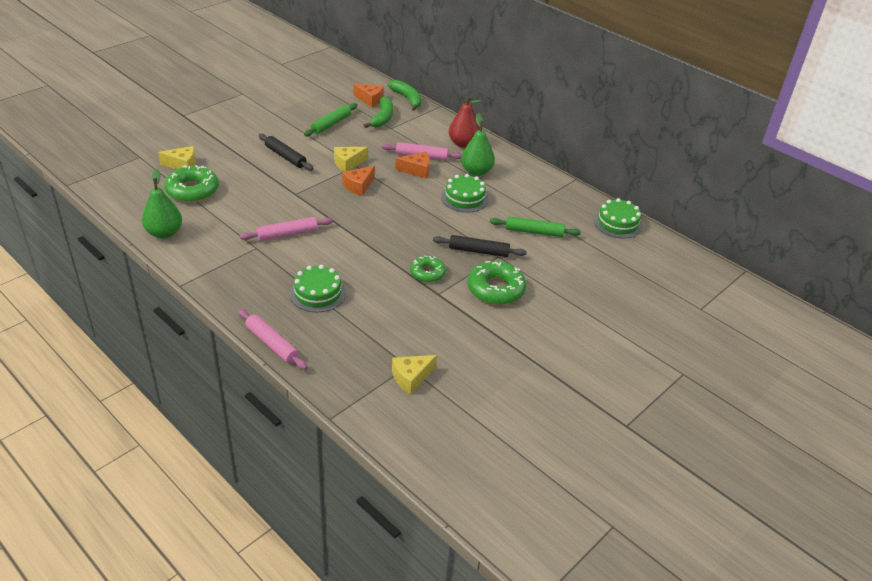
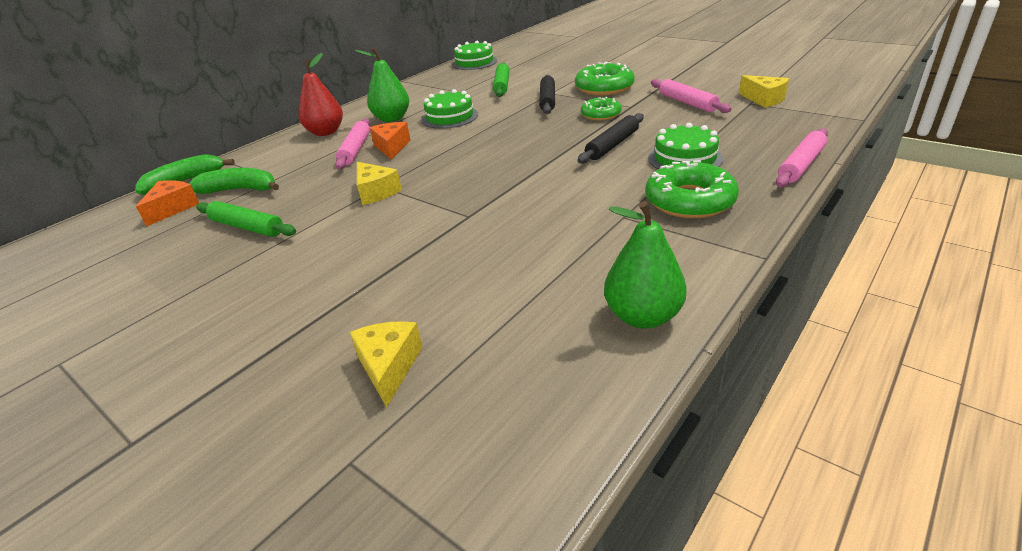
camera: 90 degrees left, 5 degrees down
(192, 190) = (486, 323): green donut -> green donut (689, 201)
(285, 157) = (354, 247): black rolling pin -> black rolling pin (612, 145)
(287, 234) = (575, 201): pink rolling pin -> pink rolling pin (687, 102)
(359, 186) = (437, 175): orange cheese -> none

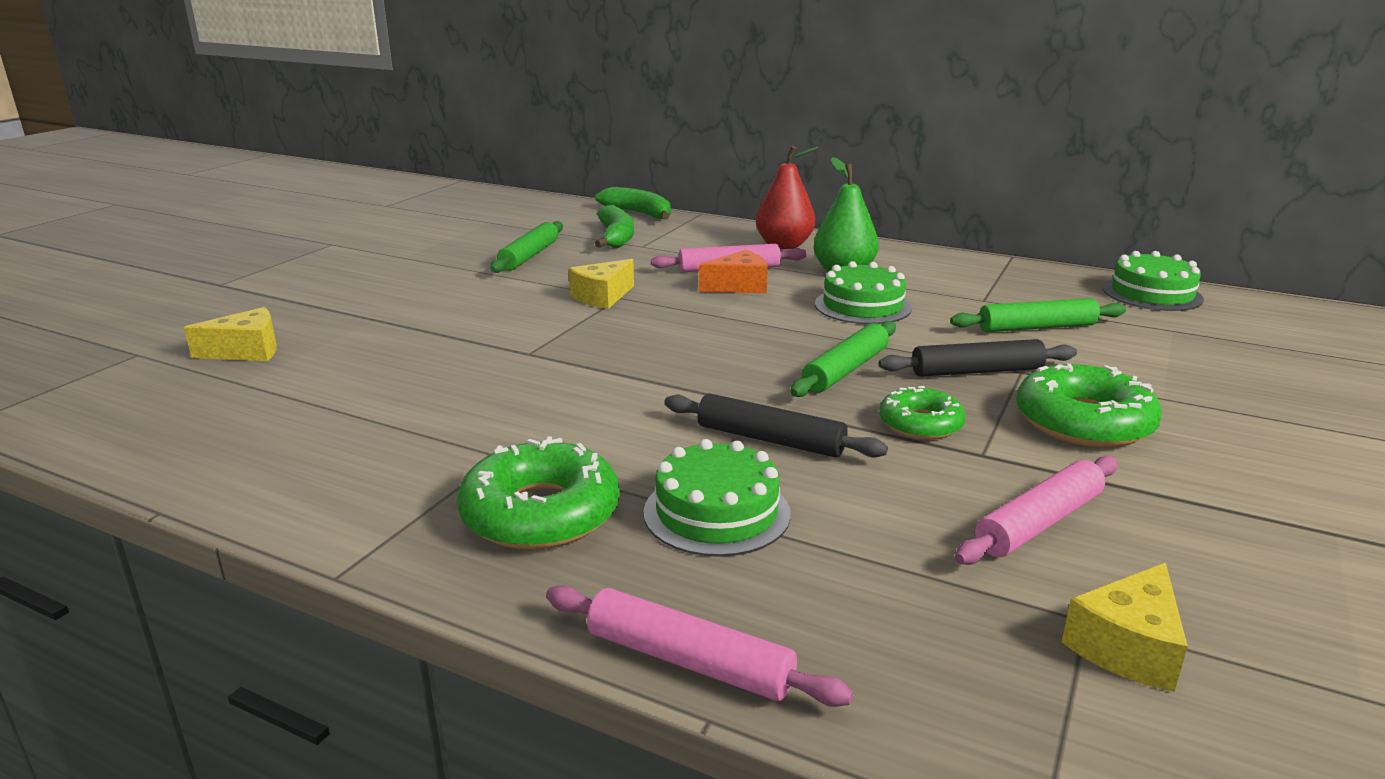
camera: 75 degrees right, 10 degrees down
(172, 209) = (576, 222): orange cheese -> none
(535, 125) = (845, 370): none -> green rolling pin
(642, 316) = (245, 473): green pear -> none

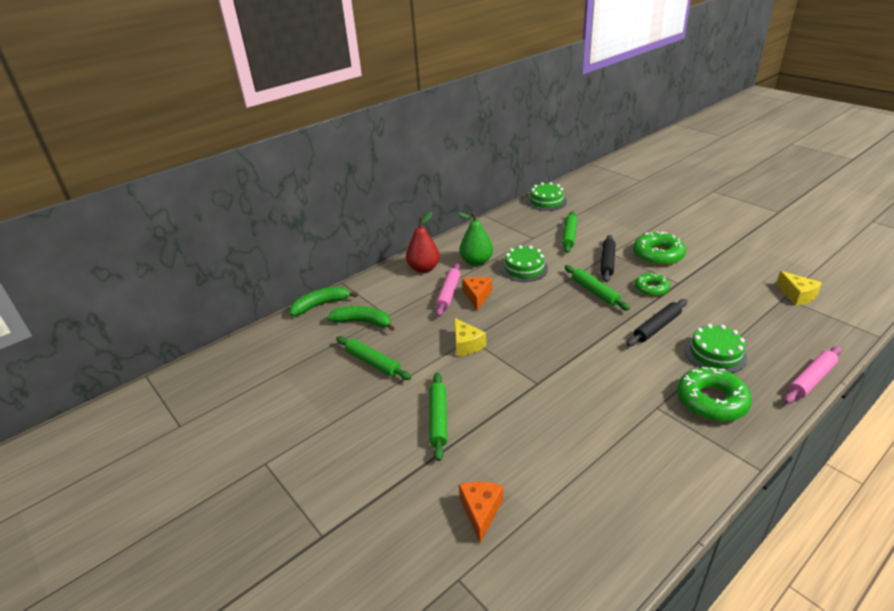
camera: 65 degrees left, 10 degrees up
(246, 351) = (481, 511): yellow cheese -> orange cheese
(424, 305) = (438, 419): none -> green rolling pin
(1039, 523) = (728, 287): pink rolling pin -> none

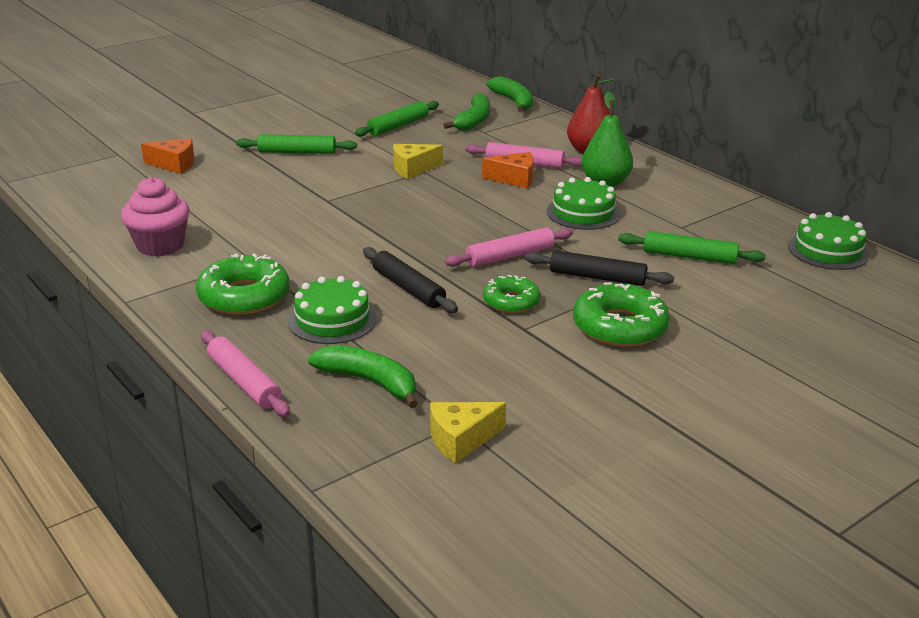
camera: 90 degrees right, 5 degrees down
(595, 292) = (510, 256): green rolling pin -> pink rolling pin
(659, 473) = (160, 245): none -> pink cupcake
(771, 330) = (369, 382): none -> green banana

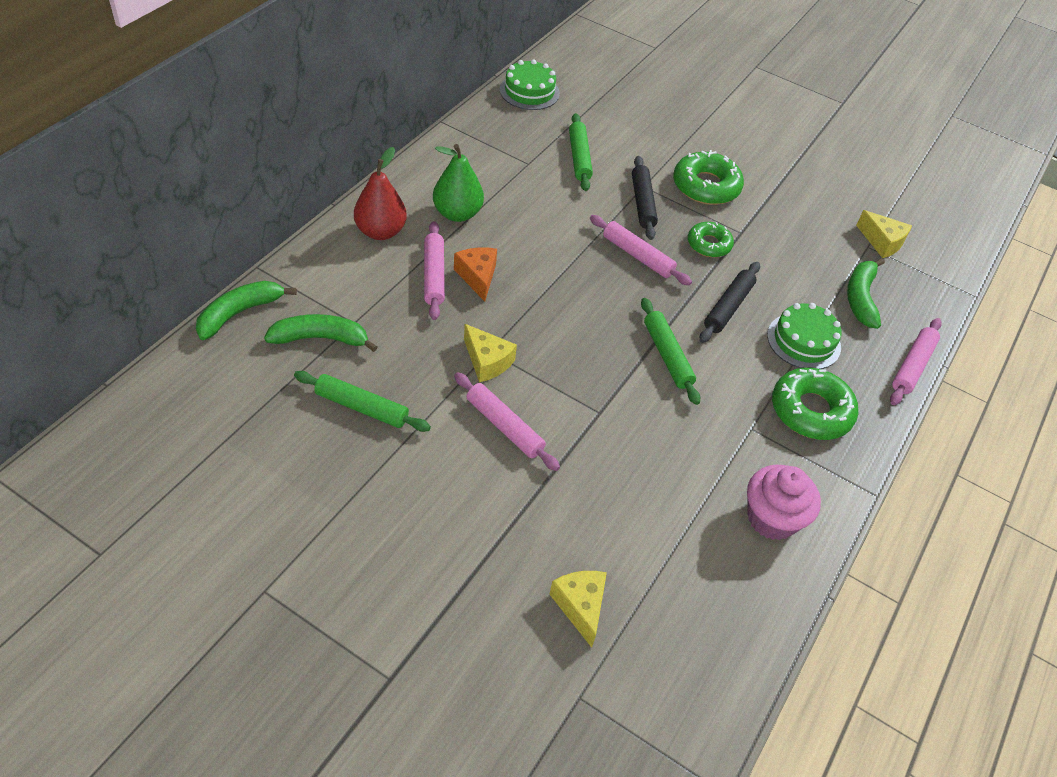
camera: 115 degrees left, 20 degrees up
(174, 164) = (580, 606): orange cheese -> yellow cheese
(297, 152) = (486, 485): green rolling pin -> green rolling pin (667, 355)
(343, 165) = (504, 426): none -> pink rolling pin
(583, 213) = (530, 222): green cake -> none

